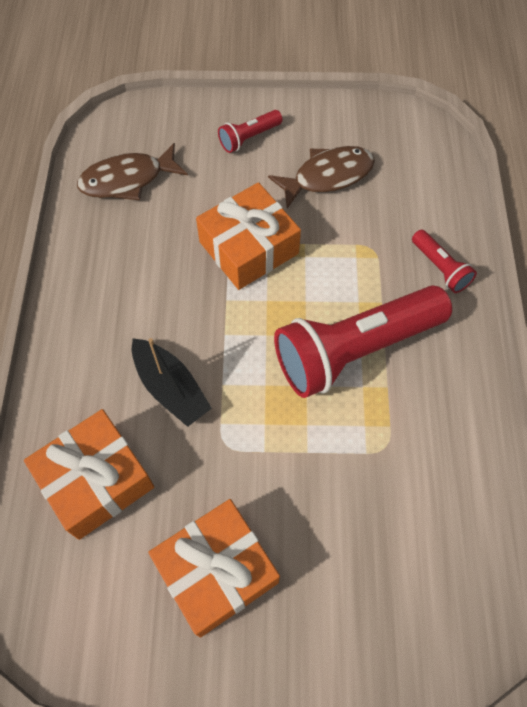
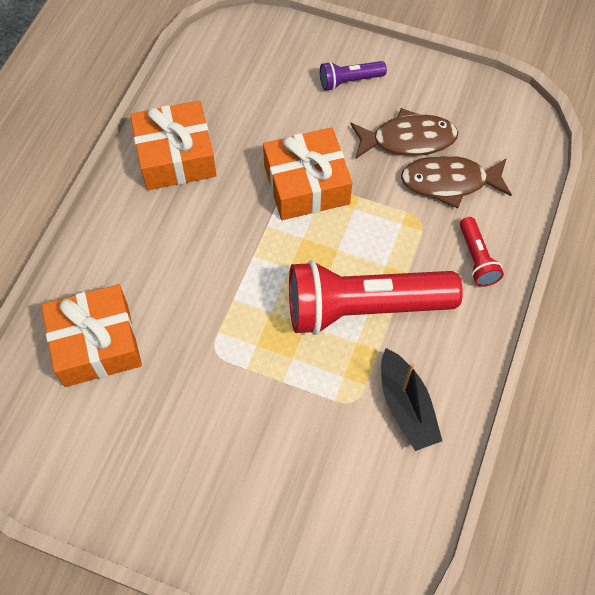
camera: 20 degrees right, 0 degrees up
(127, 180) = (222, 88): brown fish -> brown fish (449, 182)
(171, 388) = (188, 287): black boat -> black boat (406, 406)
(216, 571) = (166, 452): orange gift -> orange gift (176, 156)
(249, 138) = (349, 81): red flashlight -> purple flashlight

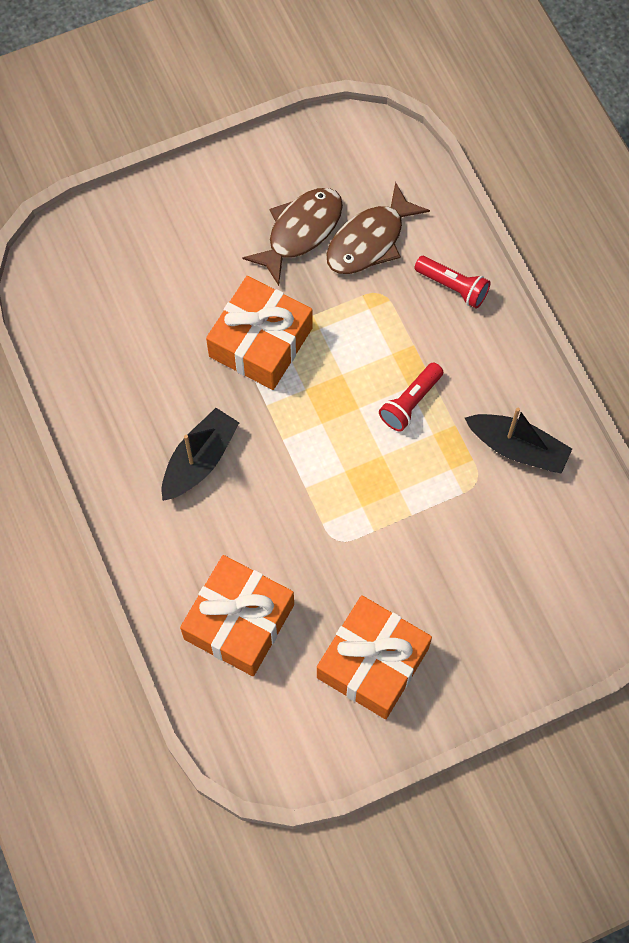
camera: 45 degrees left, 5 degrees up
(176, 156) = (126, 414): orange gift -> orange gift (372, 663)
(187, 222) = (199, 460): none -> black boat
(349, 81) = (198, 220): purple flashlight -> none
(363, 308) = (410, 402): red flashlight -> red flashlight, size x0.44

